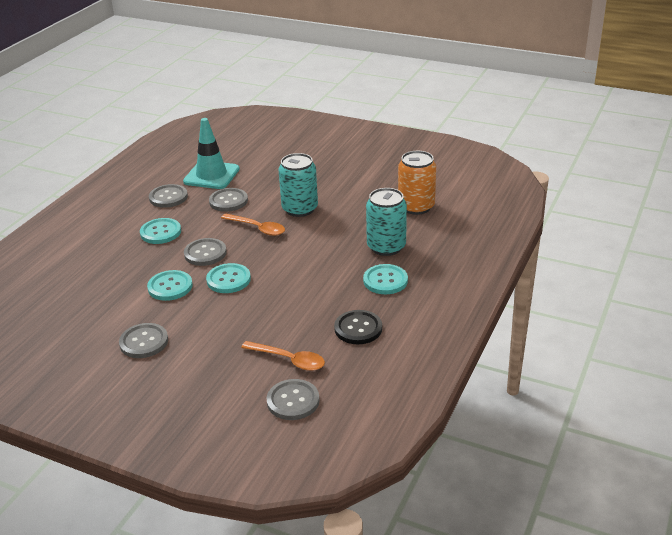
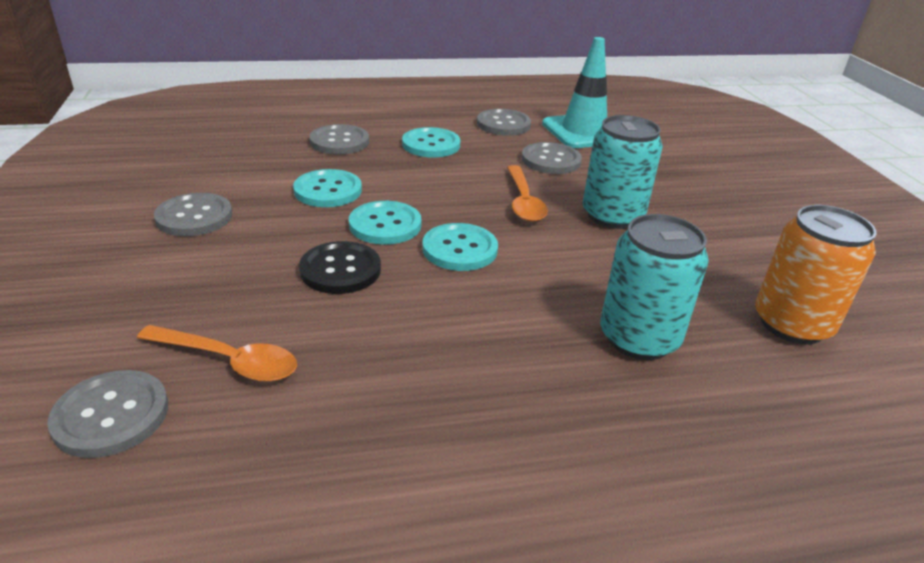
camera: 50 degrees right, 0 degrees up
(205, 253) = (423, 187): grey button -> grey button (339, 142)
(289, 360) = (228, 361): orange spoon -> orange spoon turned 60 degrees counterclockwise
(358, 328) = (376, 407): black button -> black button (340, 270)
(385, 280) = (546, 380): turquoise button -> turquoise button (460, 249)

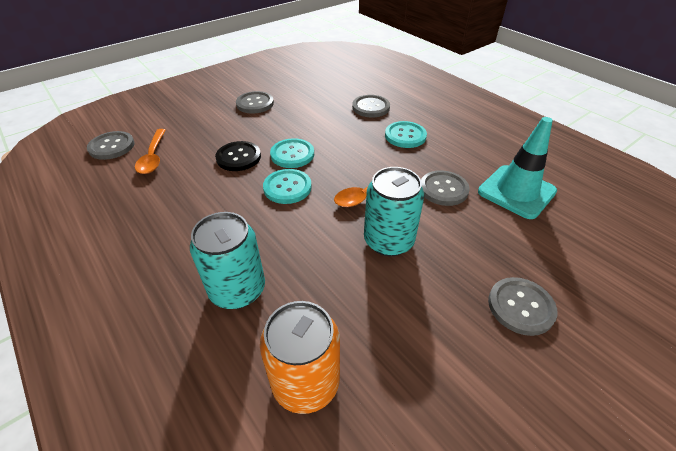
camera: 65 degrees right, 10 degrees up
(328, 190) = (312, 125): turquoise button -> none
(503, 124) = (475, 152): grey button -> grey button (520, 307)

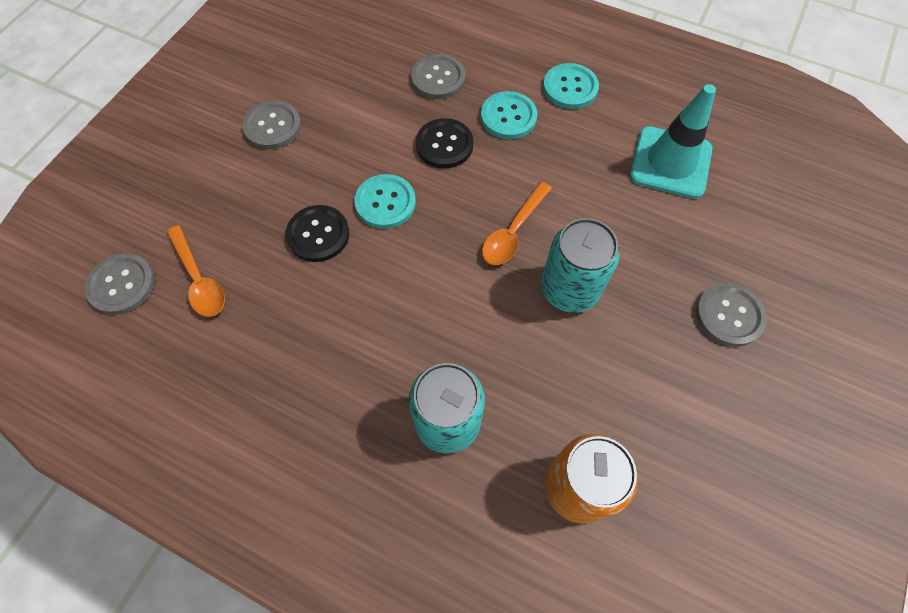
camera: 25 degrees left, 20 degrees up
(287, 187) = (413, 259): turquoise button -> turquoise button (570, 88)
(352, 138) = (444, 145): none -> black button
(443, 189) = (592, 190): grey button -> none

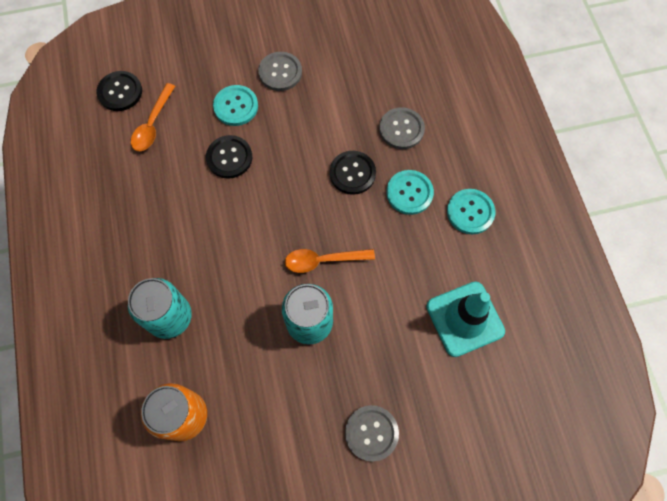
camera: 50 degrees right, 5 degrees up
(122, 285) = (120, 92): grey button -> black button
(385, 202) = (281, 174): turquoise button -> turquoise button (236, 106)

